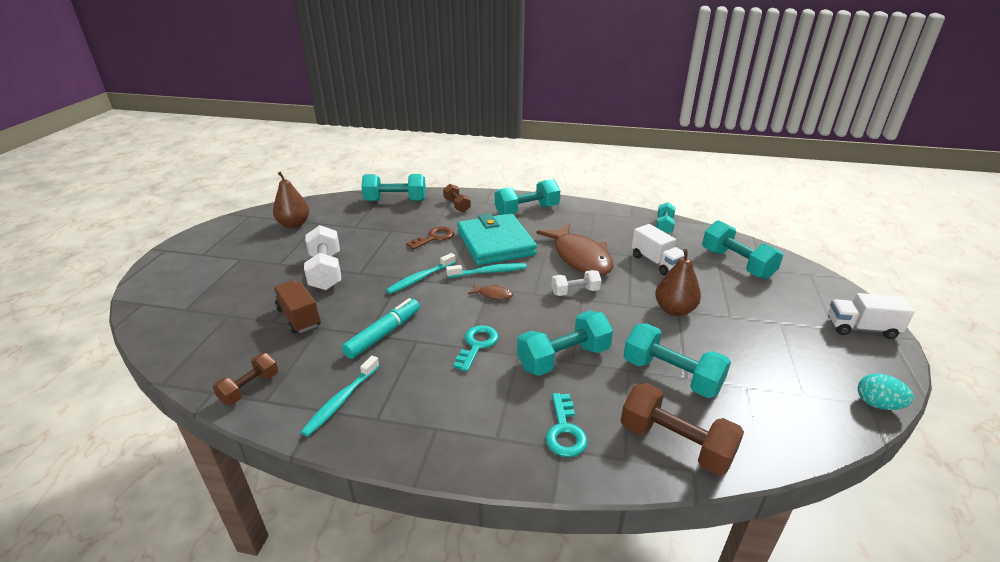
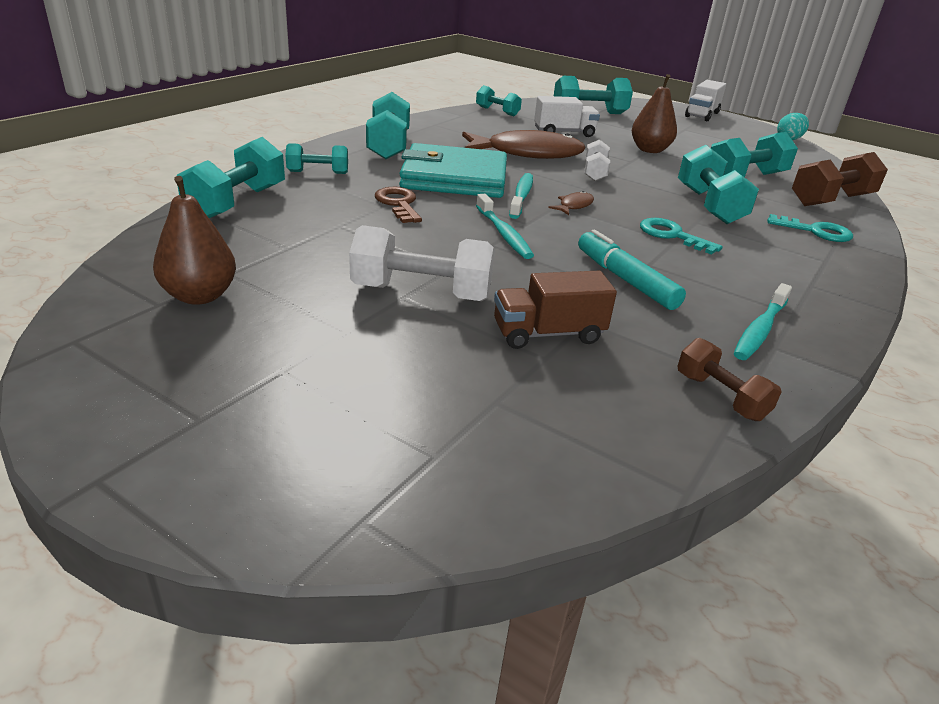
camera: 70 degrees left, 0 degrees up
(341, 401) = (760, 330): turquoise toothbrush -> turquoise toothbrush turned 75 degrees clockwise
(457, 205) = (318, 172): brown dumbbell -> turquoise dumbbell

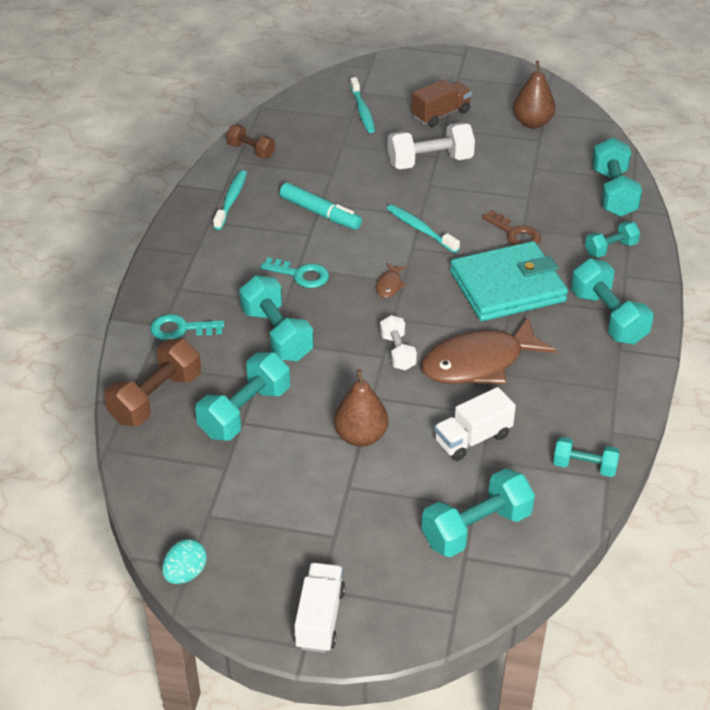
camera: 160 degrees right, 10 degrees up
(521, 196) = (437, 281): turquoise toothbrush -> turquoise toothbrush (362, 111)
(548, 333) = (347, 158): brown truck -> brown truck (440, 114)

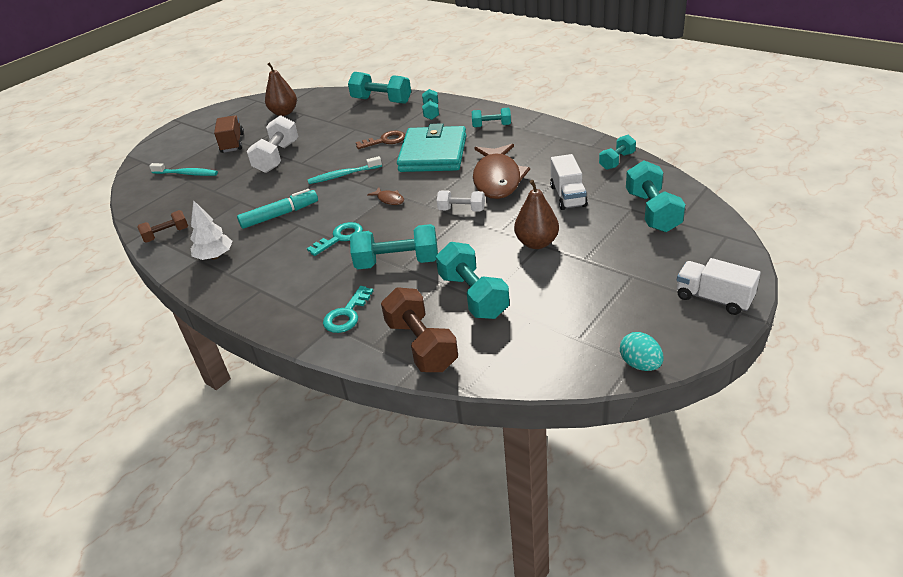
camera: 60 degrees left, 5 degrees down
(231, 200) = (215, 256): turquoise toothbrush -> white tree
(608, 317) = (491, 126): turquoise dumbbell -> turquoise dumbbell, size x0.60

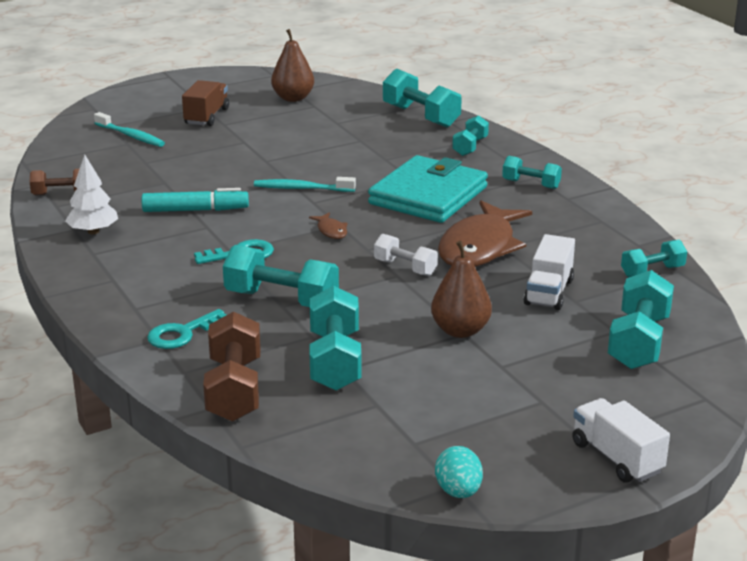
camera: 20 degrees right, 10 degrees down
(277, 157) = (243, 147): white dumbbell -> none
(385, 141) = (384, 164): brown key -> none

